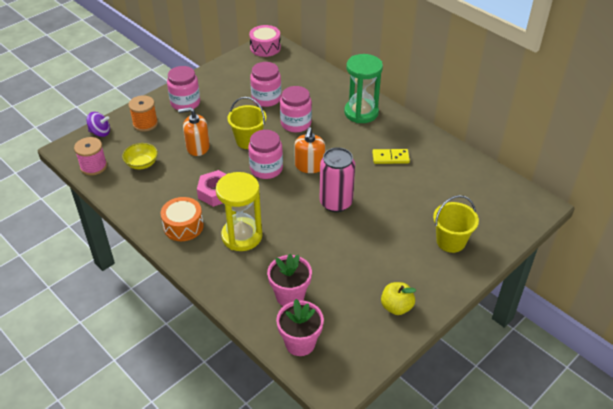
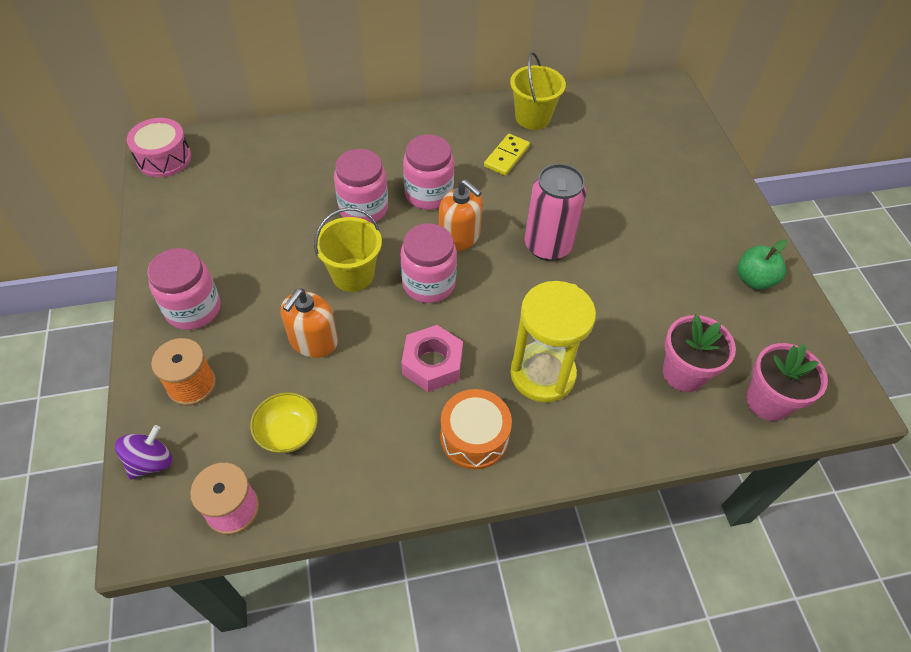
camera: 60 degrees left, 10 degrees up
(266, 98) = (280, 212): pink jar -> pink jar (428, 194)
(361, 113) = (401, 138): green hourglass -> none
(396, 307) = (754, 279): yellow apple -> green apple
(450, 241) = (679, 181): yellow bucket -> yellow bucket (533, 118)

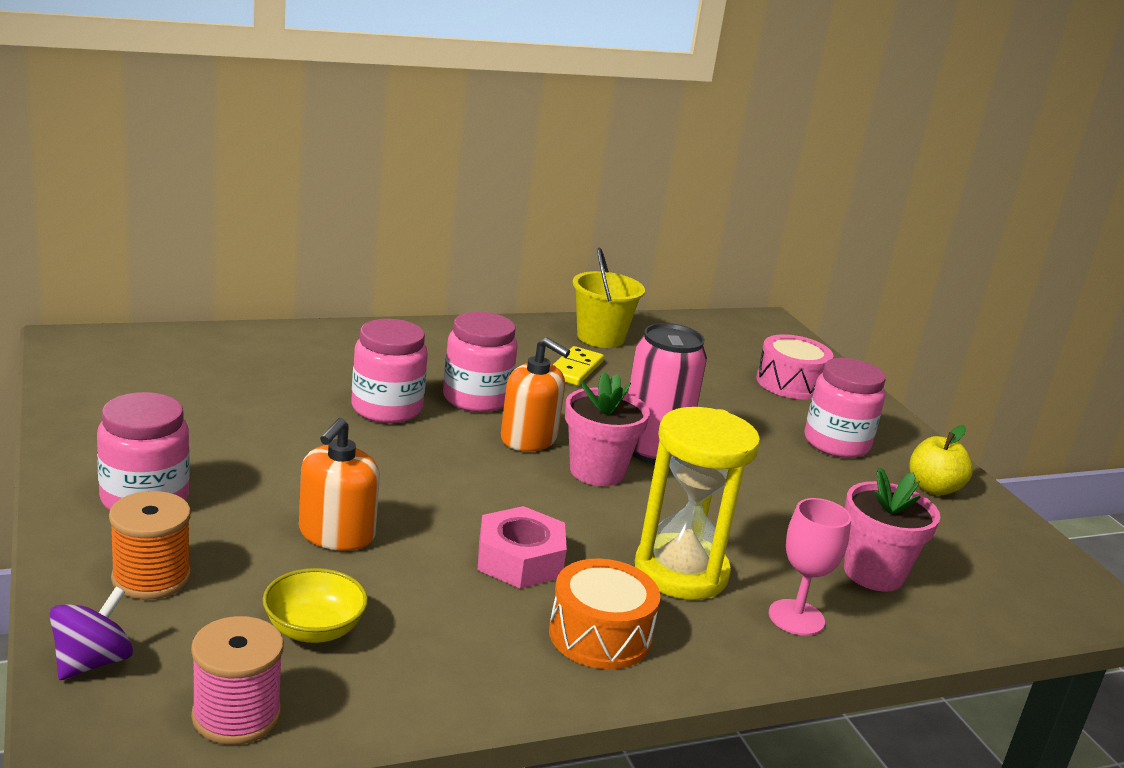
camera: 10 degrees left, 30 degrees down
(164, 158) = (82, 351): pink drum -> pink drum (790, 383)
(353, 275) = (383, 470): yellow bucket -> none
(428, 283) = (496, 481): pink jar -> pink jar (836, 443)
(615, 419) = (796, 617): none -> pink goblet
(754, 279) = (933, 488): green apple -> yellow apple
(768, 401) = (994, 601): pink flower pot -> pink flower pot (597, 471)

